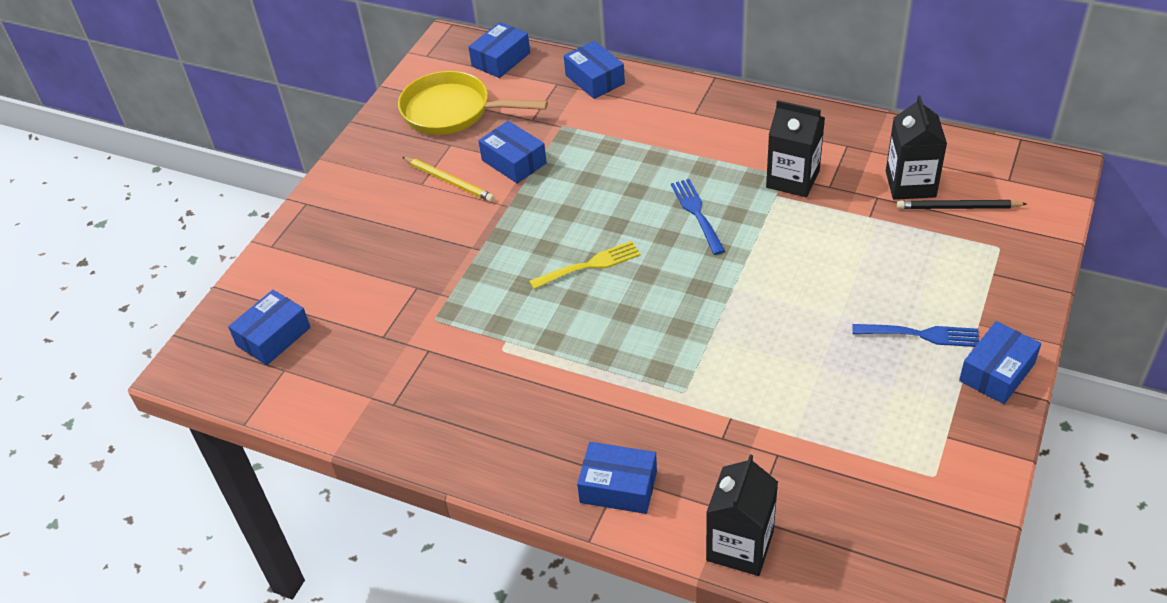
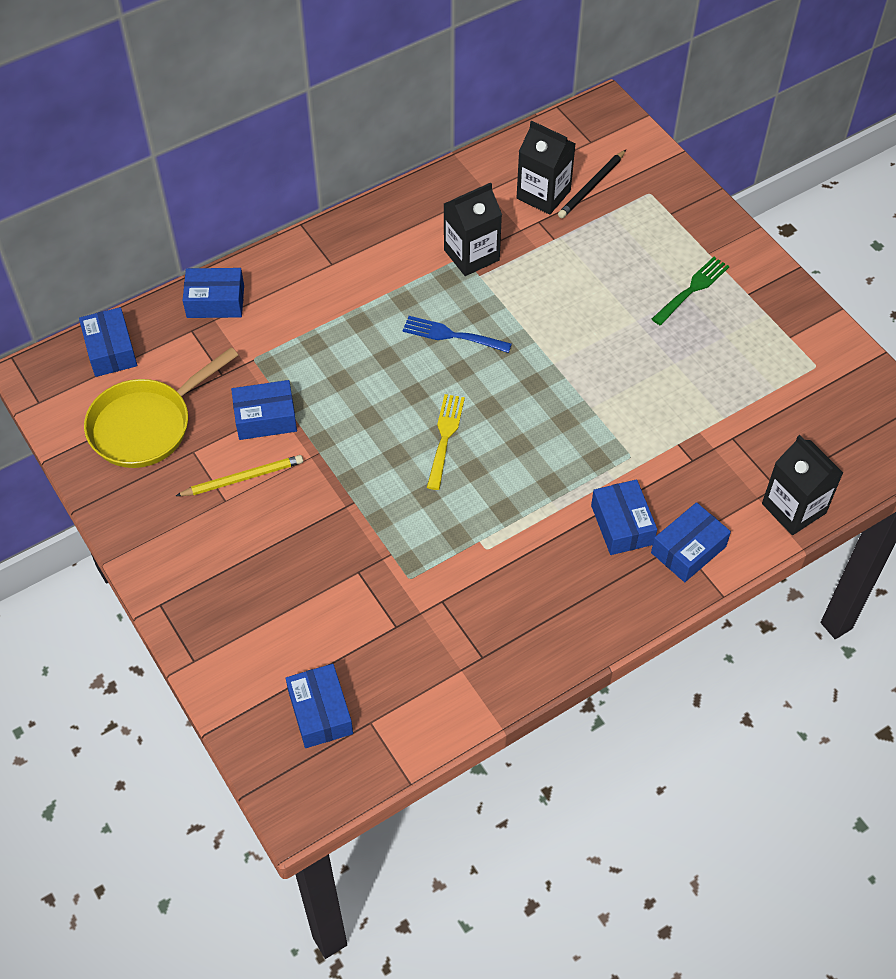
camera: 60 degrees left, 10 degrees up
(921, 335) = (692, 289): blue fork -> green fork
(996, 372) = (757, 274): blue box -> blue box (622, 525)

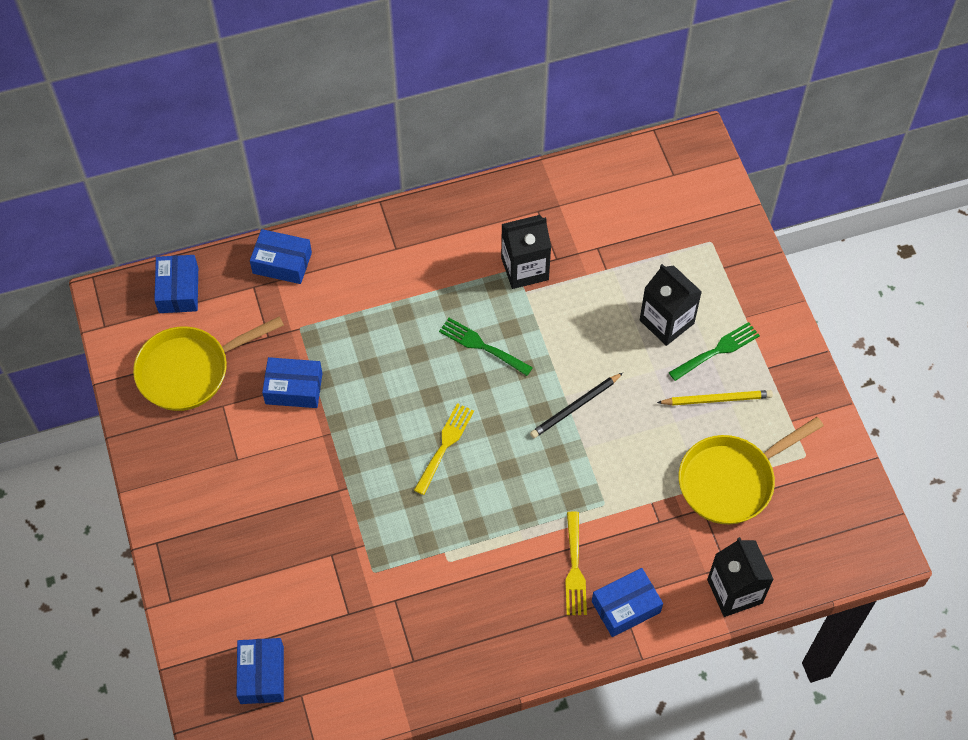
camera: 15 degrees right, 5 degrees up
(243, 478) = (258, 441): yellow pencil -> yellow pencil (716, 399)
(452, 335) = (482, 346): blue fork -> green fork
(543, 194) = (611, 221): black carton -> black carton (666, 322)
(592, 186) = (659, 222): black pencil -> black pencil (575, 407)
(622, 525) = (574, 568): blue box -> yellow fork
(751, 405) = (731, 480): none -> yellow pan

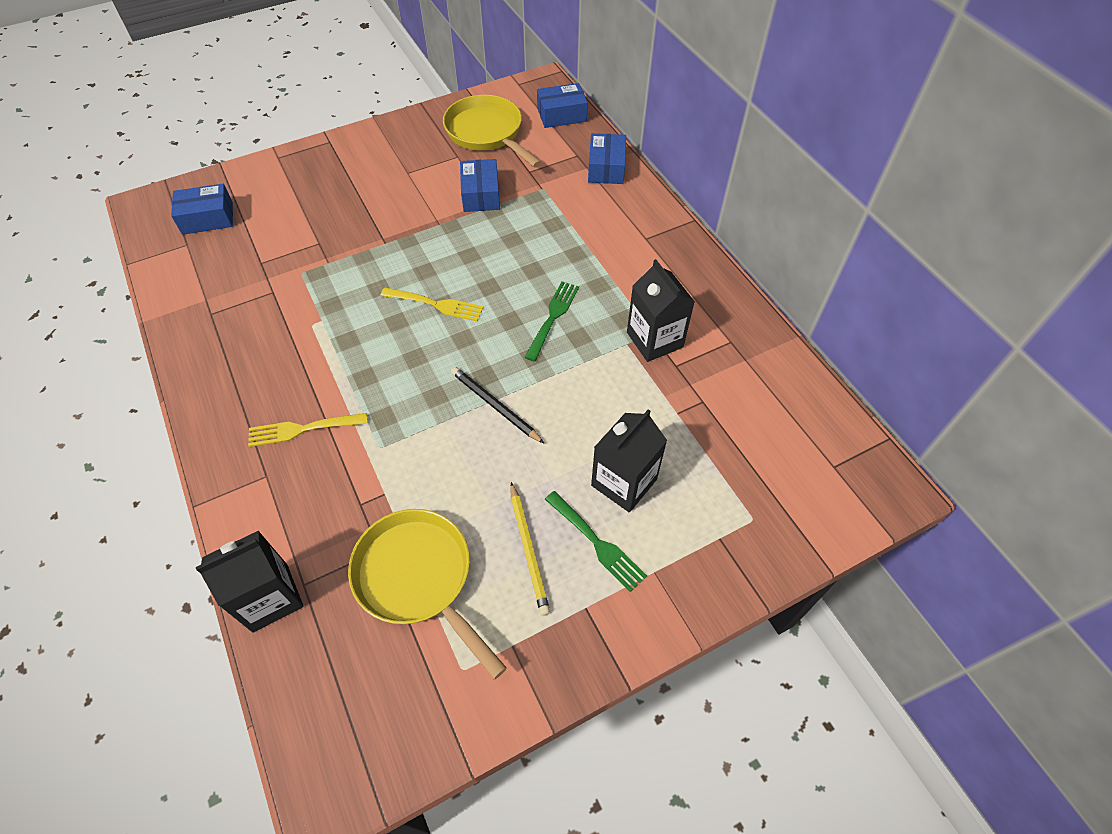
camera: 80 degrees right, 5 degrees down
(626, 607) = (256, 483): blue box -> none

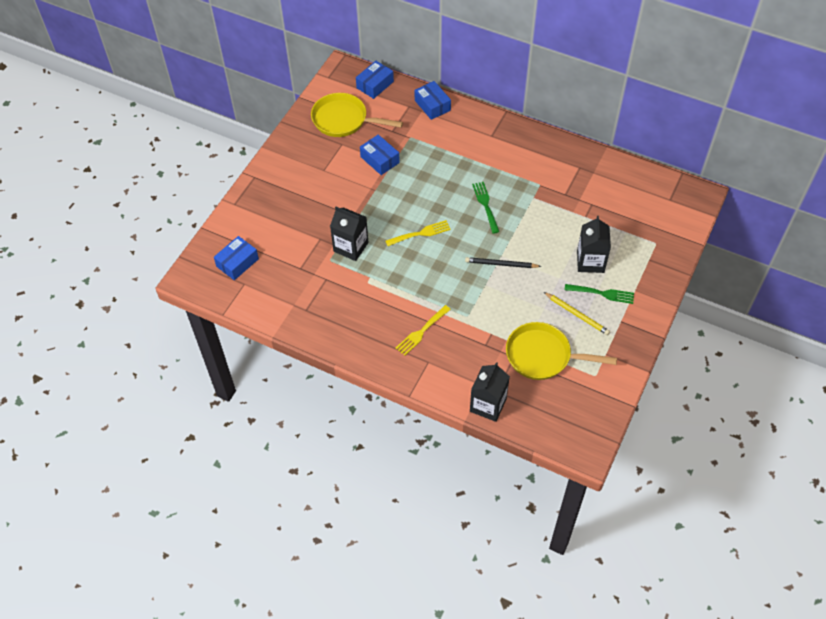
camera: 35 degrees left, 0 degrees up
(654, 340) = (544, 187): black carton -> black carton (351, 247)

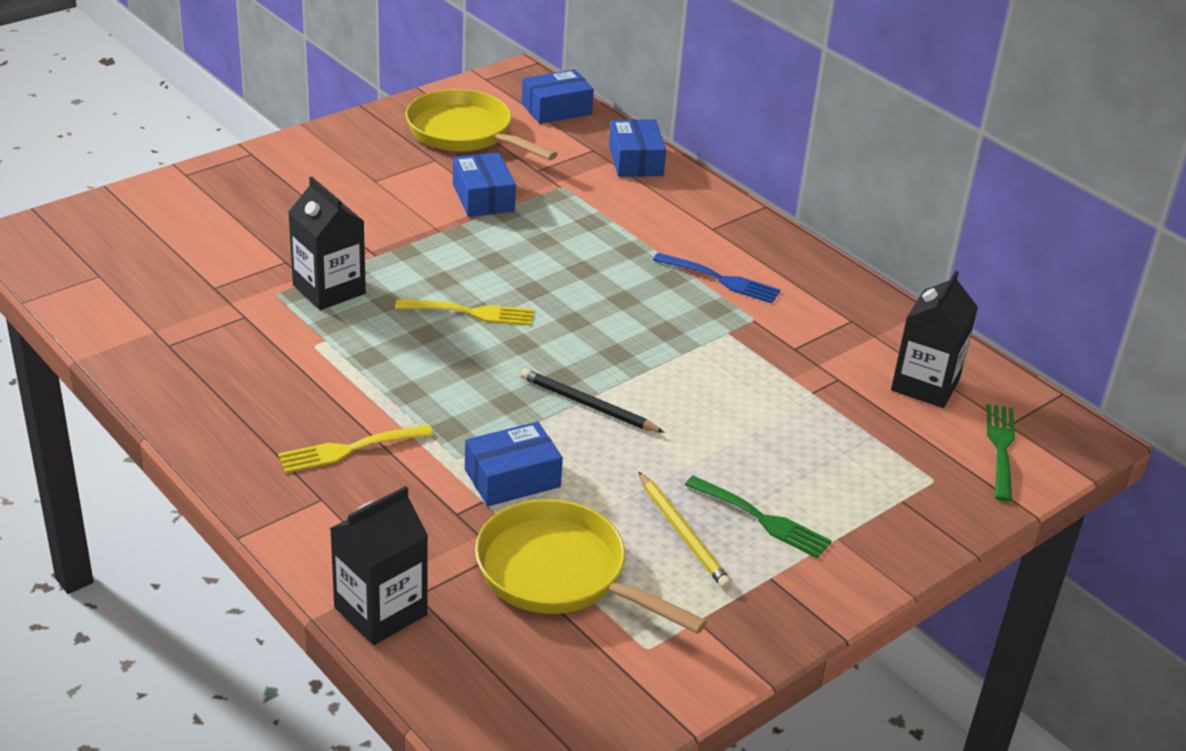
camera: 20 degrees right, 20 degrees down
(237, 263) = (116, 246): blue box -> blue box (512, 478)
(485, 205) = (626, 314): green fork -> green fork (1001, 448)
(513, 166) = (721, 280): none -> blue fork
(590, 261) = (773, 461): black carton -> black carton (925, 385)

